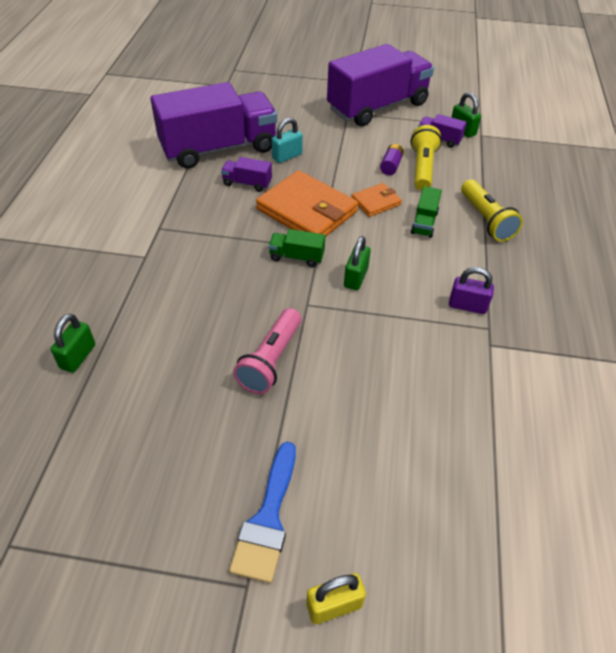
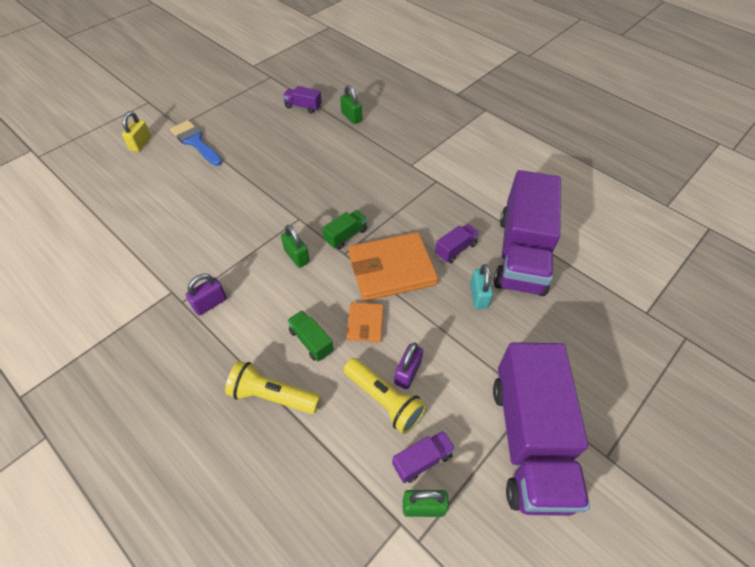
camera: 125 degrees right, 5 degrees up
(84, 430) = (303, 107): none -> purple truck
(271, 360) = (274, 182): pink flashlight -> none
(391, 166) = (407, 373): purple battery -> purple padlock

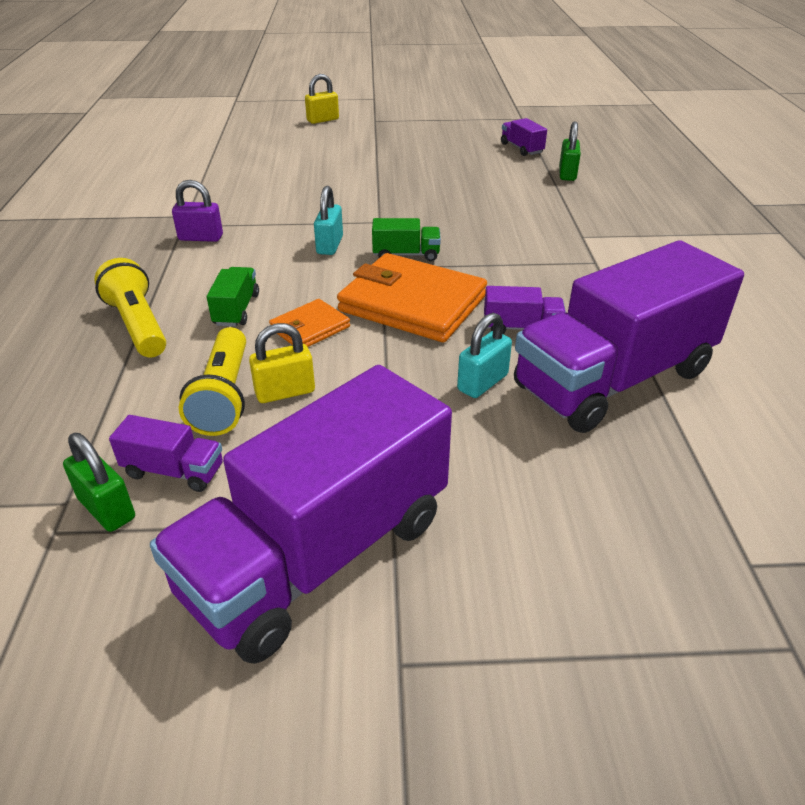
camera: 45 degrees right, 15 degrees down
(195, 142) = (371, 135): blue brush -> none
(296, 256) = (329, 245): green padlock -> turquoise padlock
(407, 373) = (285, 392): purple padlock -> yellow padlock

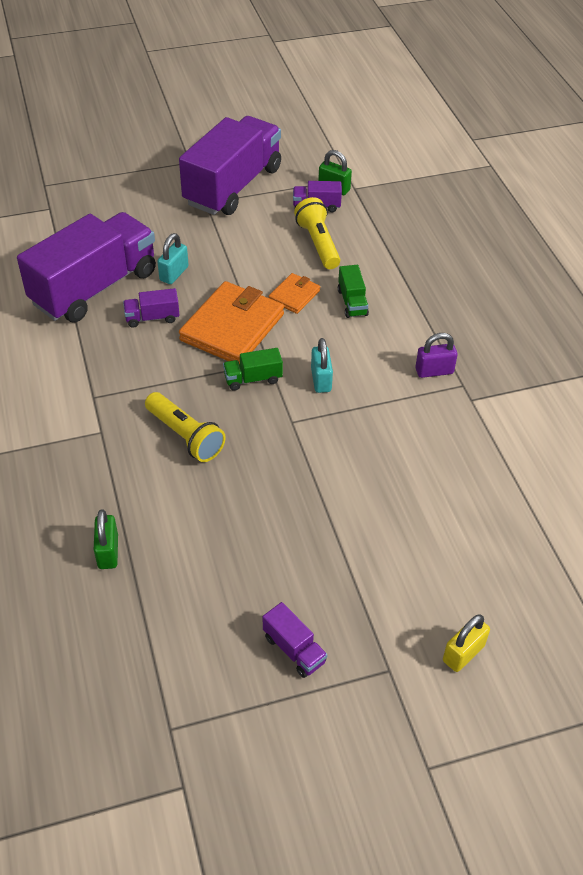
camera: 165 degrees right, 10 degrees up
(137, 325) = (407, 280): yellow flashlight -> yellow flashlight (185, 436)
(285, 392) = (286, 251): yellow padlock -> none
(412, 303) = (232, 327): orange wallet -> orange wallet turned 75 degrees counterclockwise
(521, 148) = (165, 612): purple truck -> purple truck (294, 649)

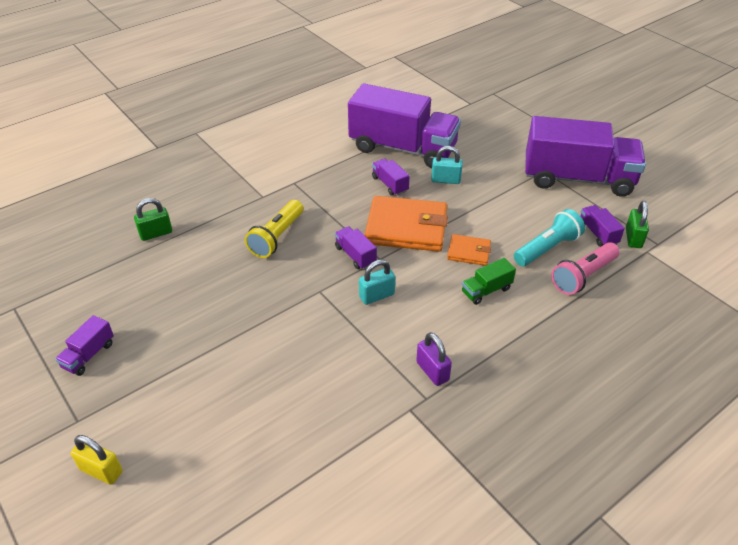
camera: 70 degrees right, 5 degrees down
(253, 379) = (355, 255): green truck -> purple truck
(318, 243) = (547, 248): yellow flashlight -> turquoise flashlight
(365, 237) = (583, 276): none -> pink flashlight

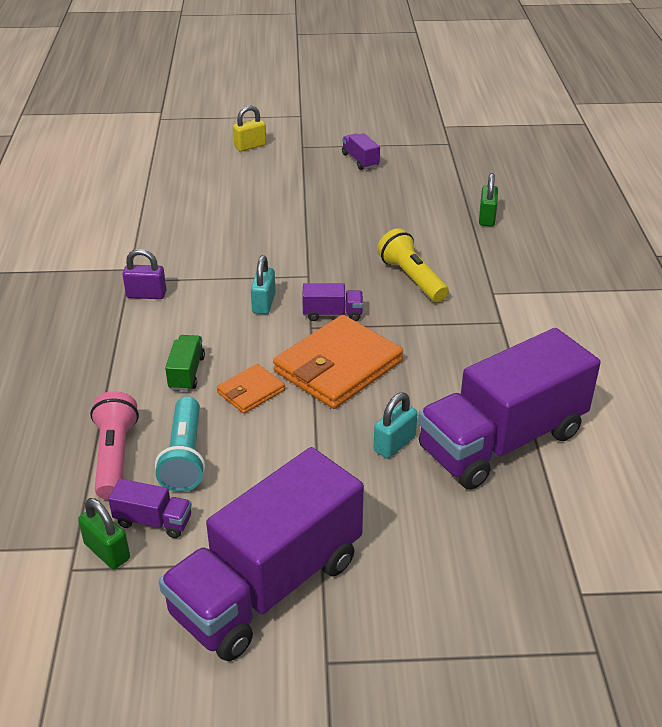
camera: 125 degrees right, 5 degrees down
(390, 184) = (430, 391): purple truck -> none

